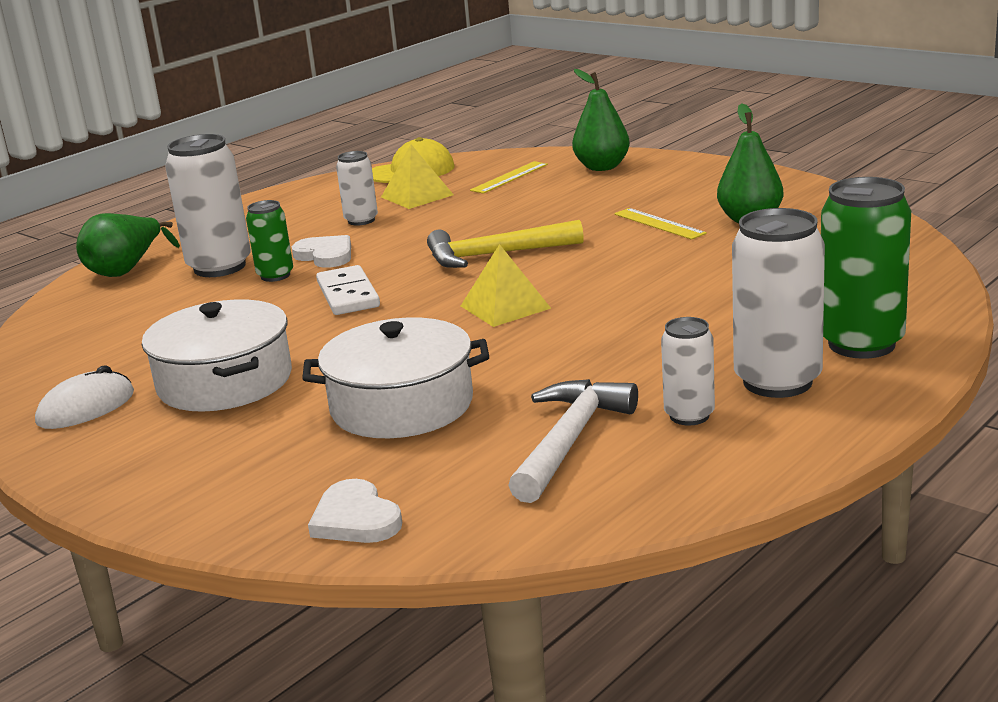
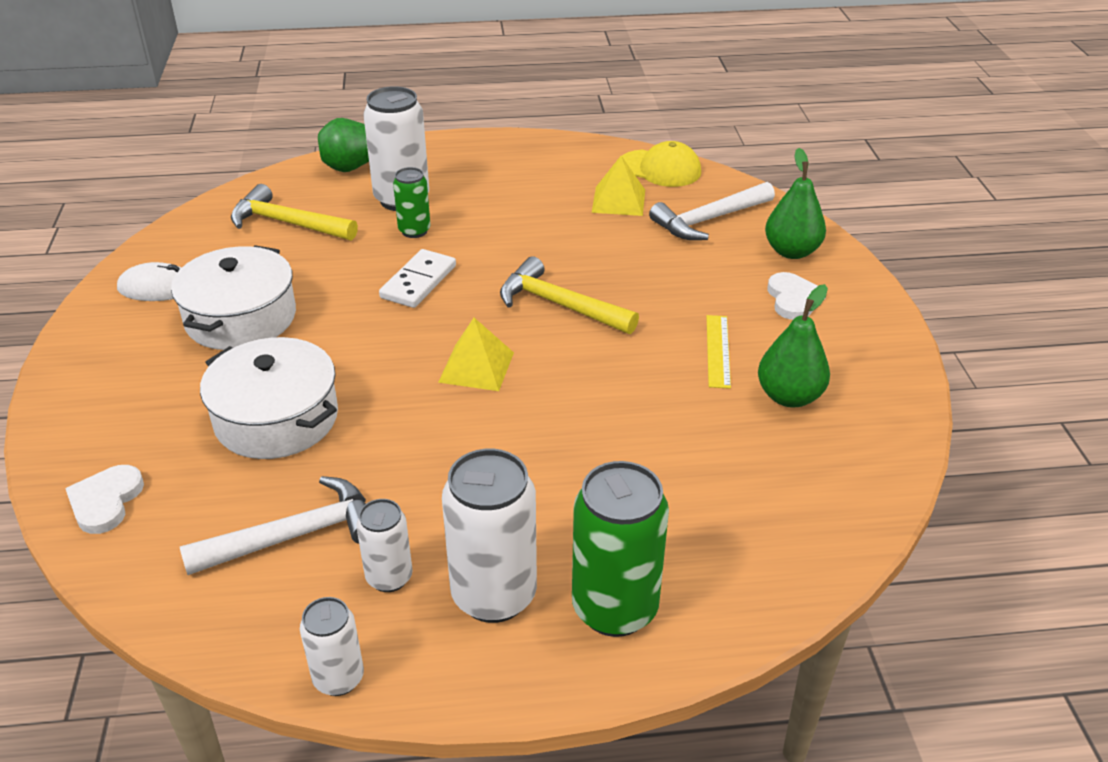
camera: 40 degrees right, 15 degrees up
(134, 322) = (288, 223): none -> yellow hammer
(325, 255) = (470, 229): white heart -> white heart (793, 299)
(361, 220) = (545, 205): white can -> white can (338, 678)
(509, 177) = (709, 220): yellow ruler -> white hammer

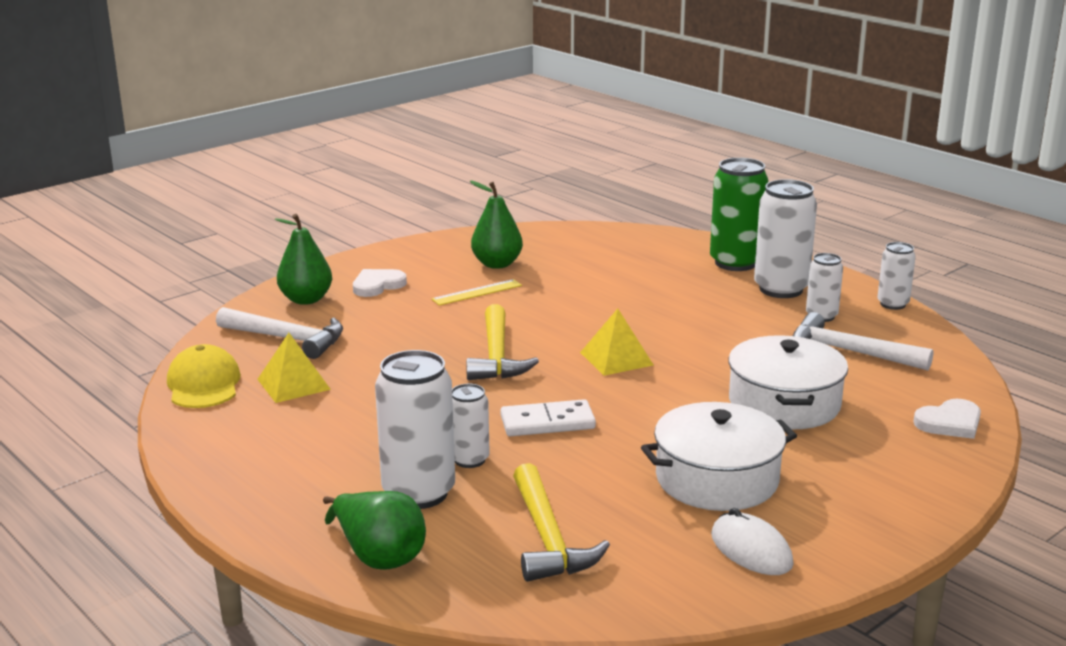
camera: 125 degrees left, 15 degrees down
(414, 231) = (469, 460): green can -> white can

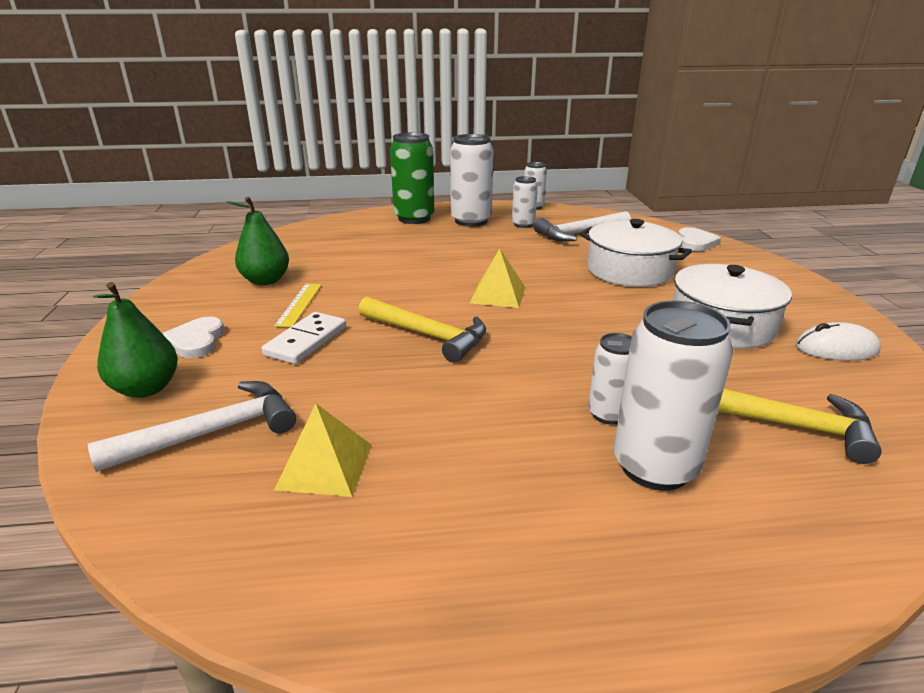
camera: 55 degrees left, 5 degrees up
(204, 384) = (221, 543): yellow cap -> none
(378, 556) = (782, 545): green pear -> none
(547, 422) = (573, 355): white domino -> white domino (306, 341)

